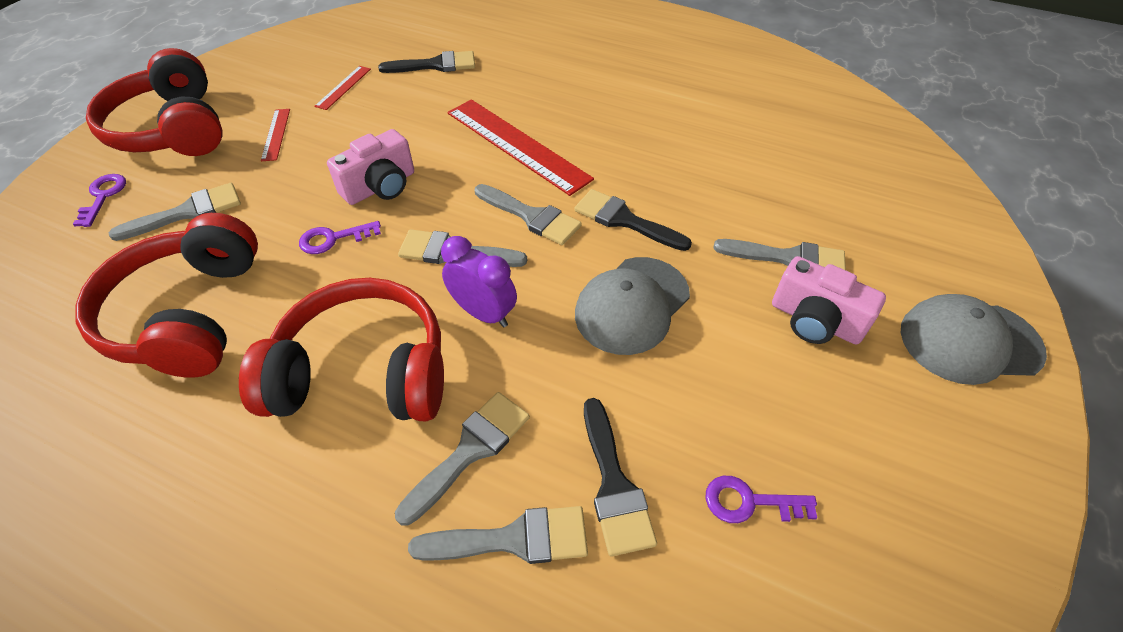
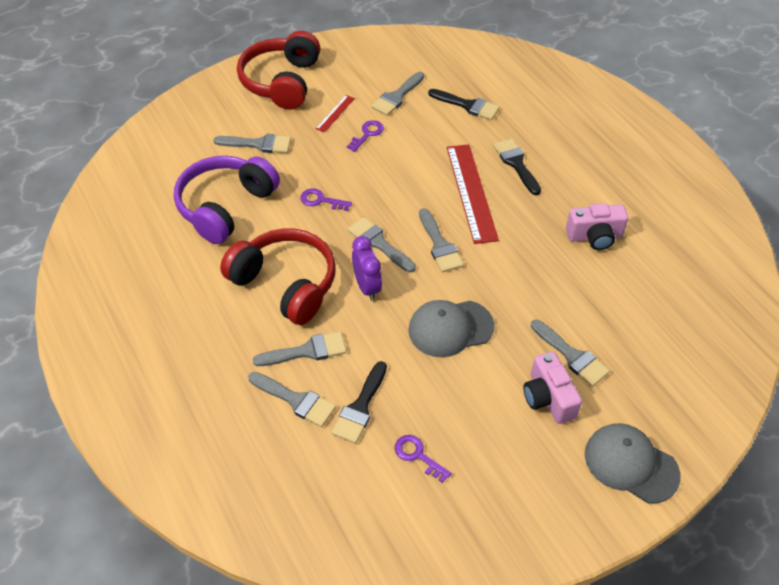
camera: 35 degrees right, 0 degrees up
(103, 196) = (223, 112): purple key -> purple key (367, 134)
(188, 314) = (225, 206): red headphones -> purple headphones
(343, 87) = (397, 96): red ruler -> grey brush
(380, 187) = (369, 180): pink camera -> pink camera (594, 237)
(625, 220) = (493, 277): black brush -> black brush (516, 164)

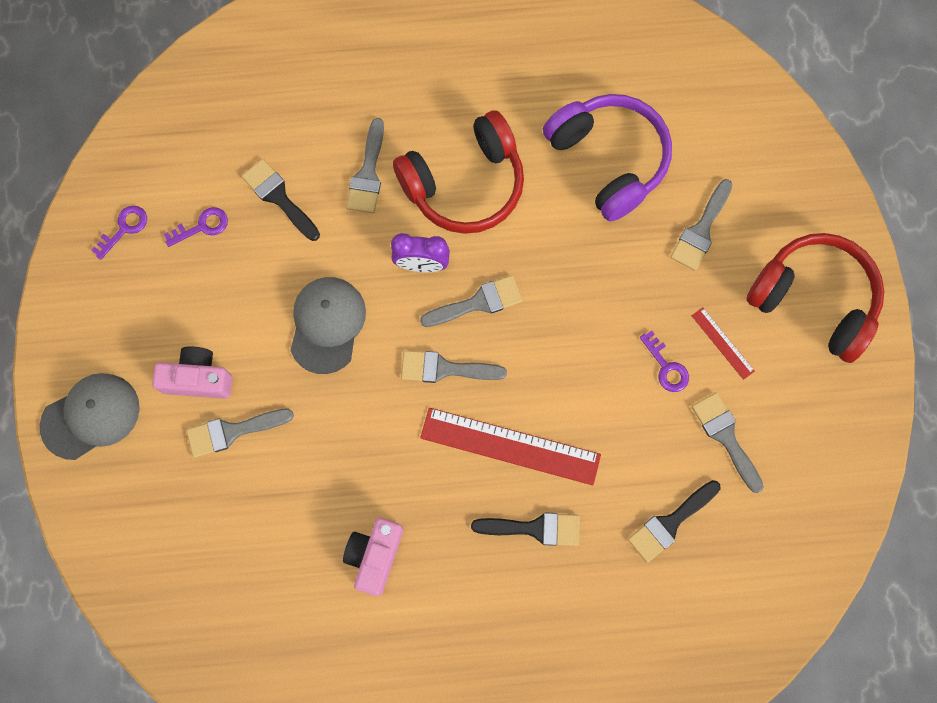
camera: 115 degrees right, 25 degrees up
(296, 400) = (316, 143): grey brush -> none
(321, 200) = (573, 266): purple key -> purple key (124, 229)

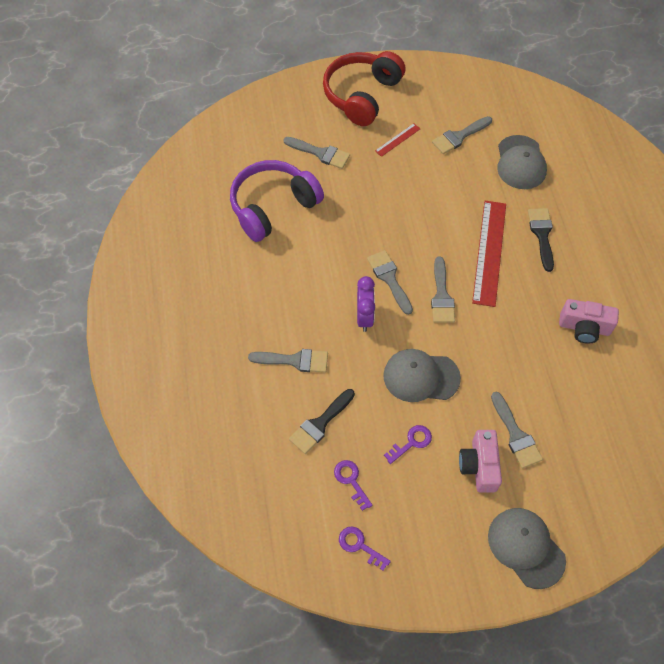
camera: 95 degrees left, 15 degrees down
(465, 184) = (298, 294): red headphones -> none
(666, 367) = (418, 168): purple key -> purple key (411, 442)
(670, 523) = (520, 163): black brush -> grey cap

